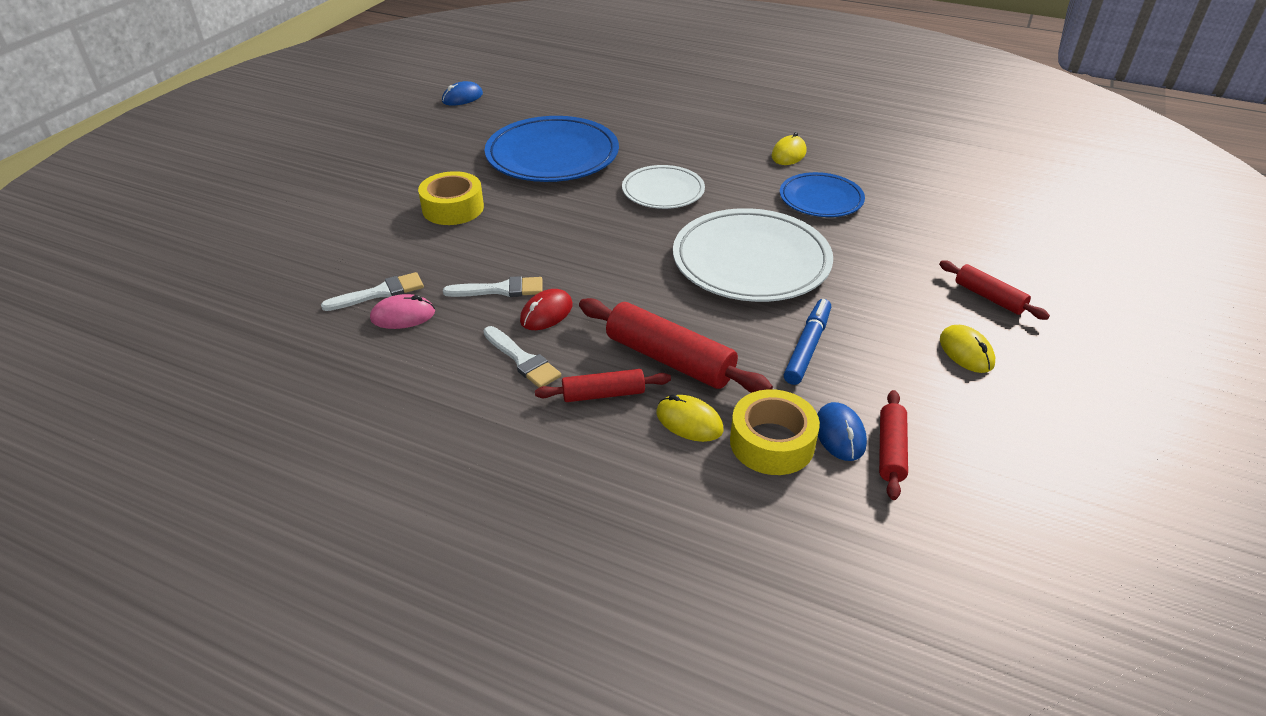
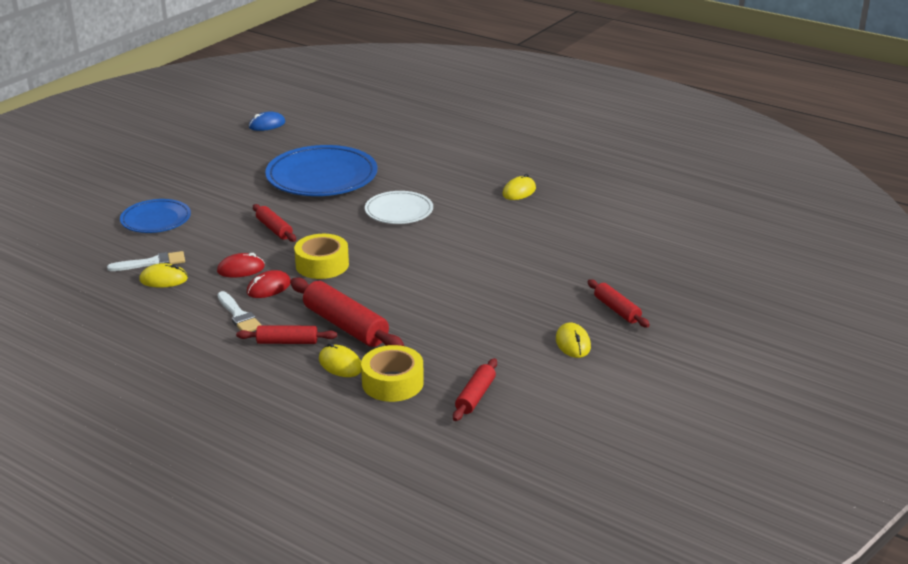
camera: 10 degrees right, 10 degrees down
(403, 316) = (163, 279): pink mouse -> yellow mouse
(453, 208) = (227, 209): yellow tape -> yellow tape (322, 265)
(500, 290) = (241, 269): white brush -> red mouse
(521, 229) = (274, 229): none -> red rolling pin
(751, 261) = (442, 268): white plate -> none
(807, 347) = (452, 328): blue marker -> none
(821, 199) = (525, 228): blue plate -> blue plate (156, 220)
(840, 434) = (444, 383): blue mouse -> none

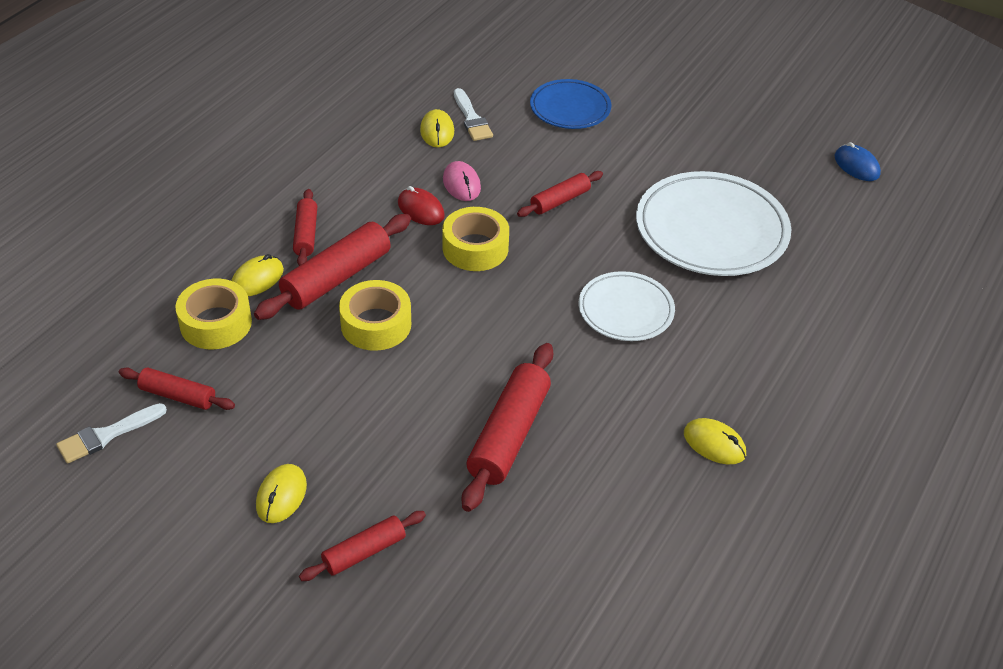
camera: 85 degrees right, 15 degrees up
(238, 315) = (362, 193): white brush -> white brush (107, 435)
(241, 269) = (461, 184): red mouse -> pink mouse
(322, 177) = (711, 230): blue plate -> white plate
(402, 307) = (376, 324): none -> yellow tape
(513, 257) = (508, 435): none -> red rolling pin
(573, 343) = (281, 495): yellow mouse -> yellow mouse turned 60 degrees counterclockwise

